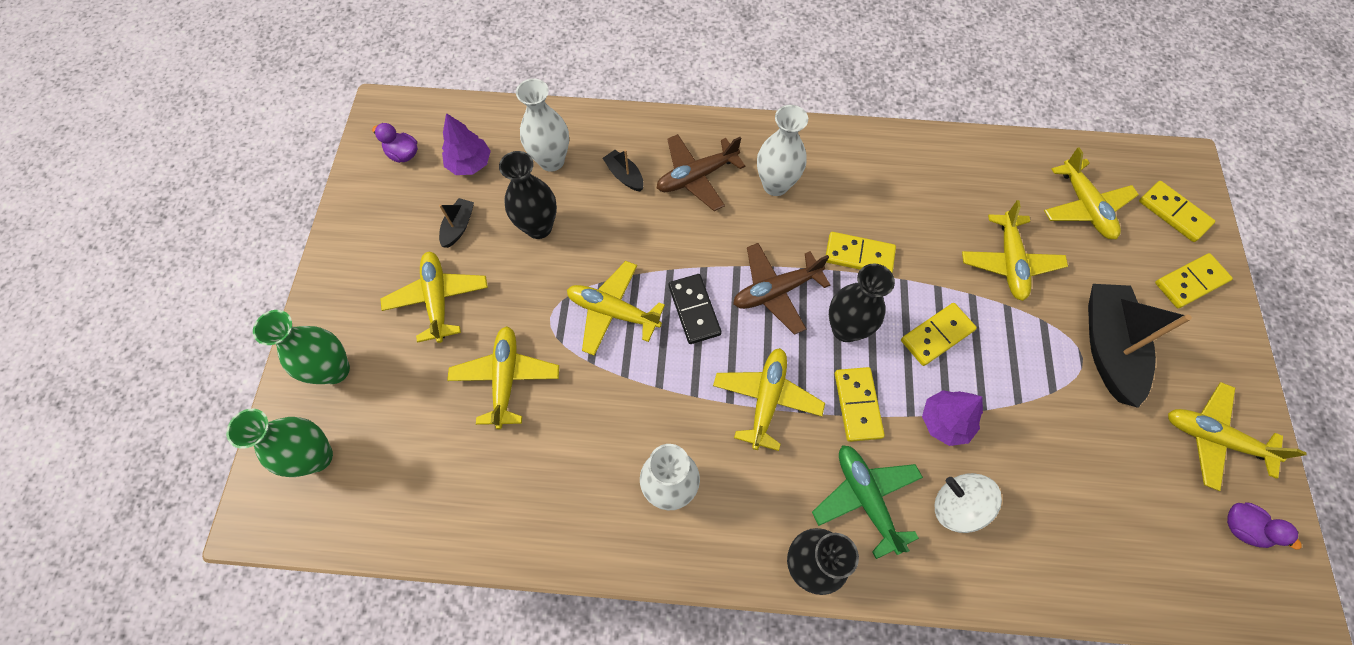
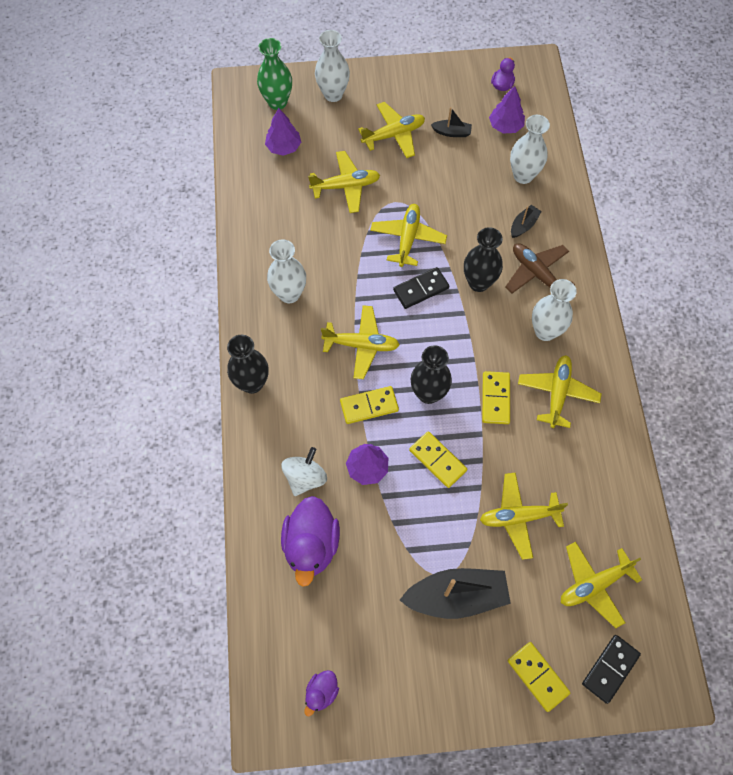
camera: 80 degrees right, 0 degrees up
(335, 370) = (333, 94): green vase -> white vase
(407, 459) = (284, 147): none -> purple tree
(539, 227) = (464, 180): black vase -> black vase (478, 282)
(776, 291) = (449, 342): brown plane -> none
(865, 498) = (301, 416): green plane -> none
(1051, 512) = (311, 545): none -> purple duck
(1173, 213) = (610, 669): yellow domino -> black domino
(1213, 438) = (392, 678): yellow plane -> yellow plane (557, 393)

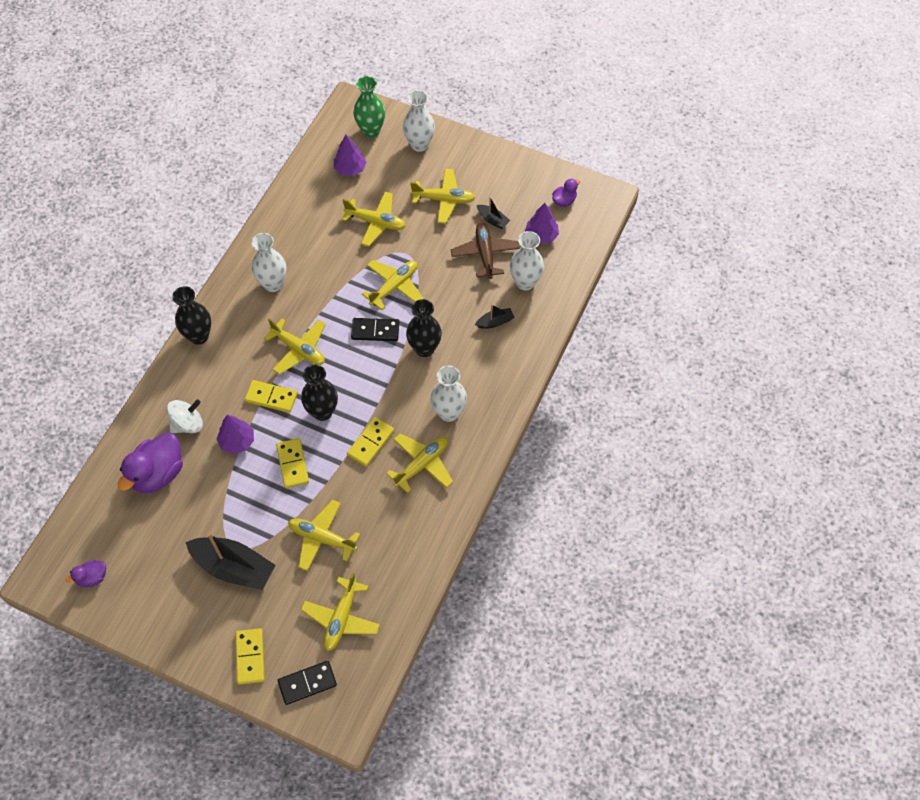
camera: 30 degrees right, 5 degrees down
(537, 274) = (476, 365): brown plane -> brown plane (485, 254)
(594, 585) = (341, 618): yellow plane -> yellow plane turned 75 degrees counterclockwise

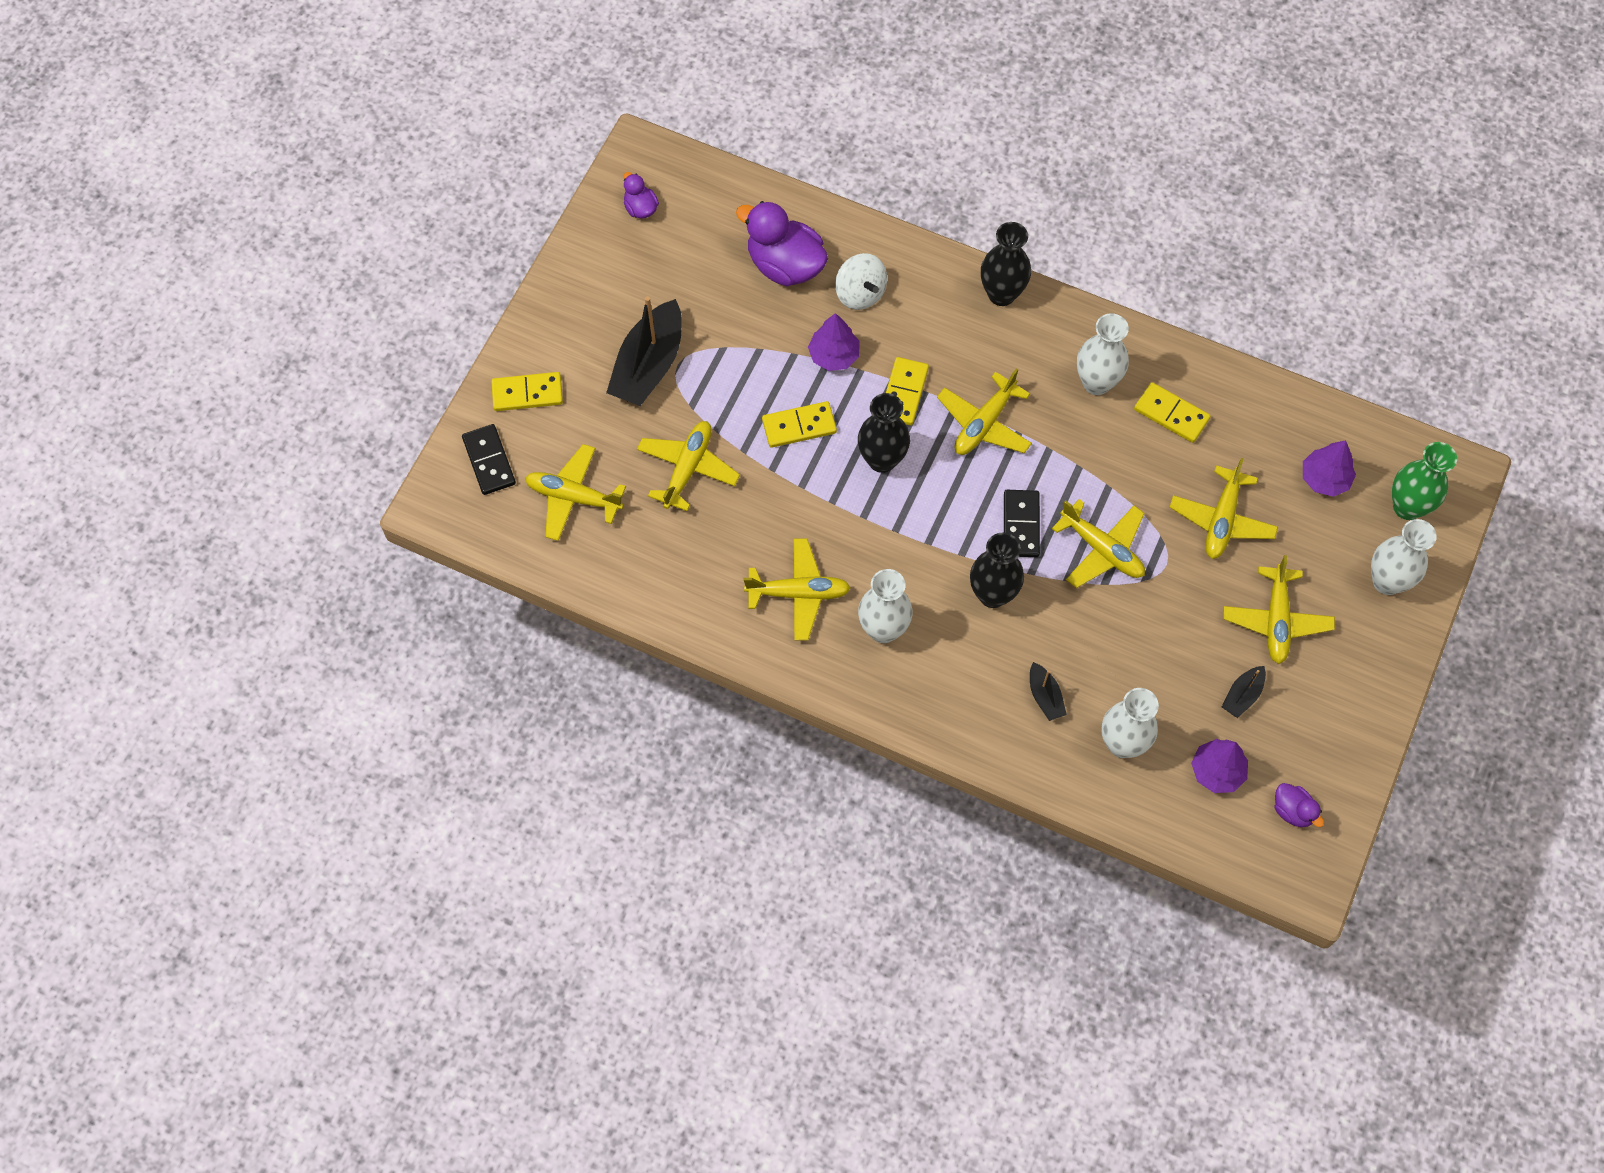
camera: 90 degrees right, 5 degrees up
(371, 443) = (833, 525): yellow domino -> yellow domino (1171, 414)
(422, 464) = (798, 593): yellow plane -> yellow plane turned 45 degrees counterclockwise
(485, 254) = (1173, 683): brown plane -> none

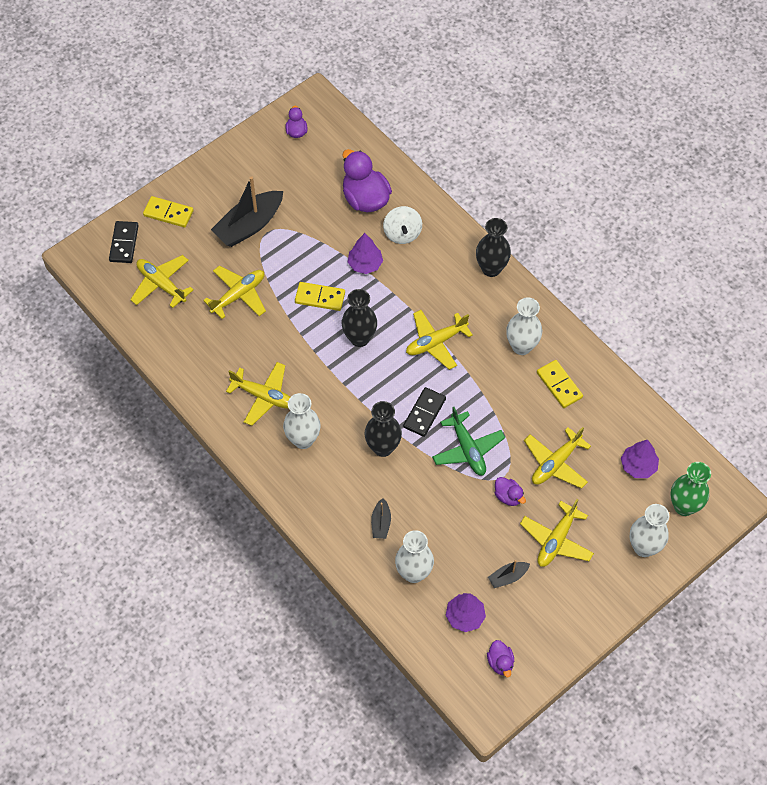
camera: 25 degrees right, 5 degrees down
(903, 393) = (396, 304): yellow domino -> none
(1102, 549) = (467, 449): yellow plane -> green plane
(1186, 589) = (508, 496): none -> purple duck

